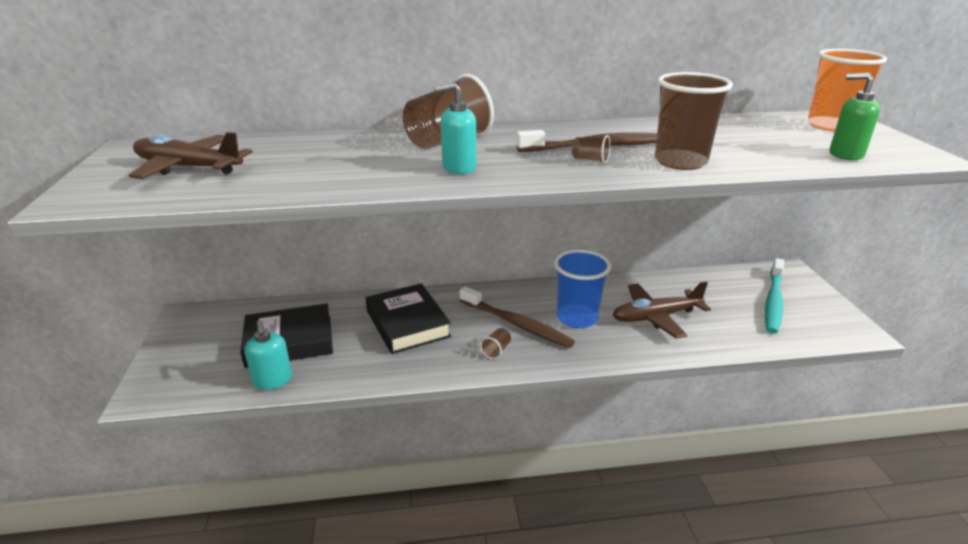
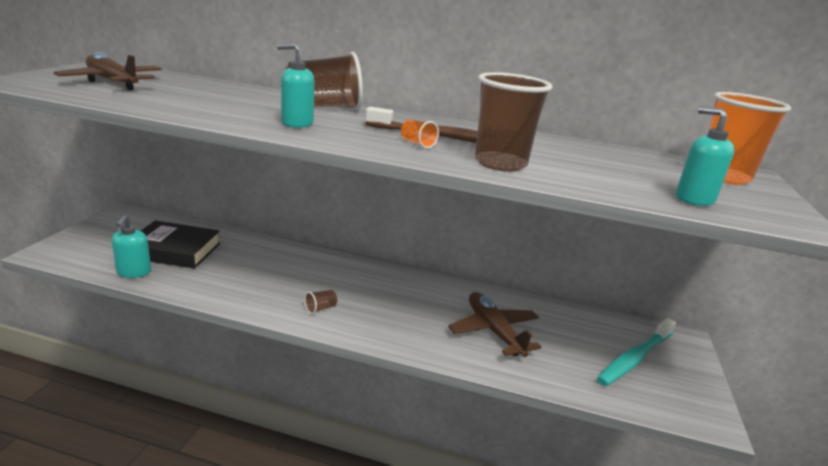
camera: 20 degrees right, 5 degrees down
(407, 323) = (272, 266): black book -> none
(516, 324) = (359, 295): brown toothbrush -> none
(577, 318) = (418, 307): blue cup -> none
(590, 160) = (417, 143): brown cup -> orange cup
(655, 317) = (493, 331): brown plane -> brown plane turned 60 degrees clockwise
(845, 154) = (694, 199): green soap dispenser -> turquoise soap dispenser

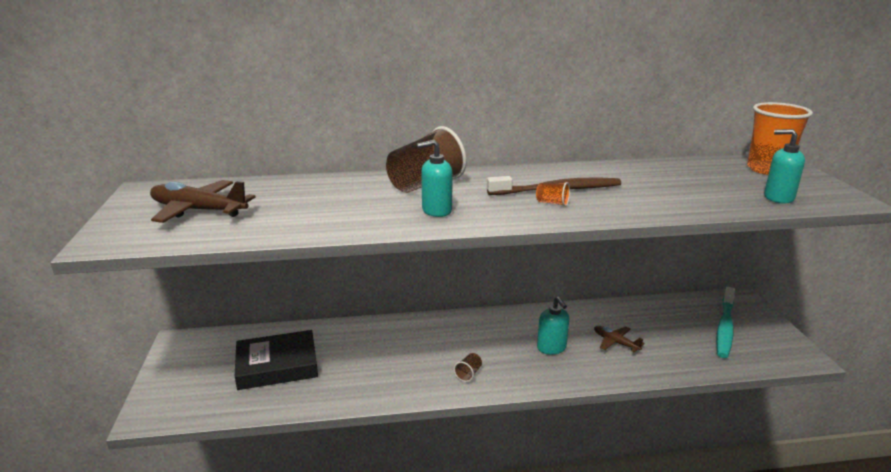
camera: 20 degrees left, 0 degrees up
(134, 272) = (264, 402): turquoise soap dispenser -> turquoise soap dispenser (551, 348)
(493, 331) = (615, 342): brown plane -> brown plane, size x0.57
(500, 163) = (632, 205): brown cup -> none

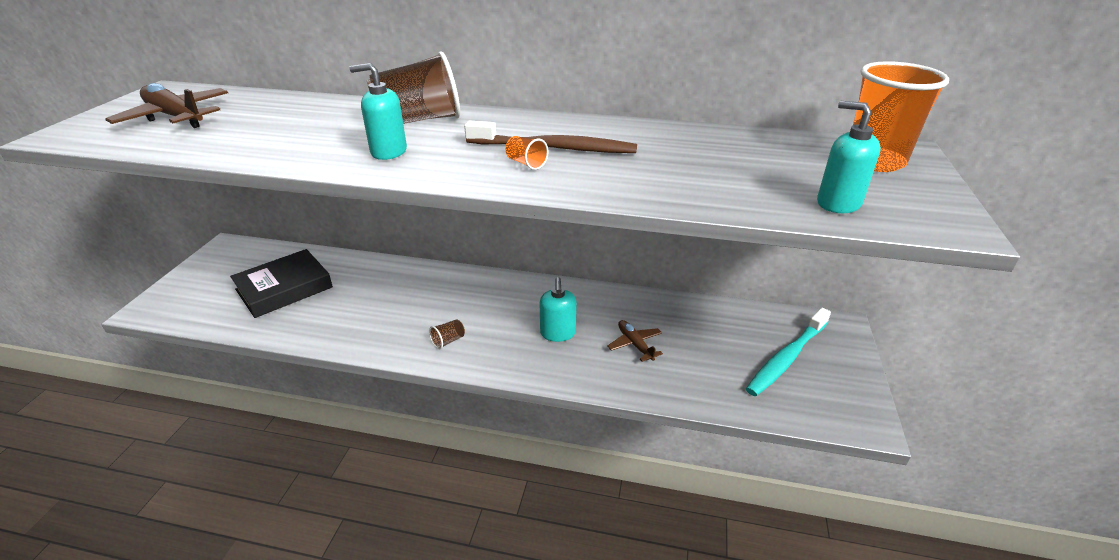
camera: 20 degrees right, 10 degrees up
(277, 365) = (284, 288): black book -> black book turned 45 degrees counterclockwise

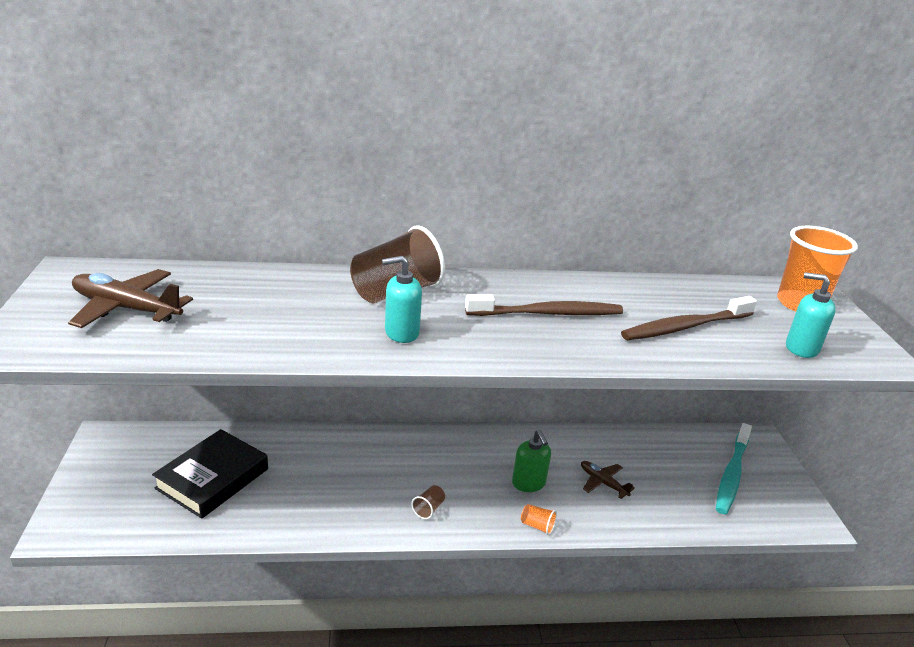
camera: 20 degrees left, 5 degrees down
(526, 163) = (537, 333): orange cup -> orange cup (537, 526)
(558, 333) = (528, 483): turquoise soap dispenser -> green soap dispenser
(703, 171) = (685, 327): none -> brown toothbrush

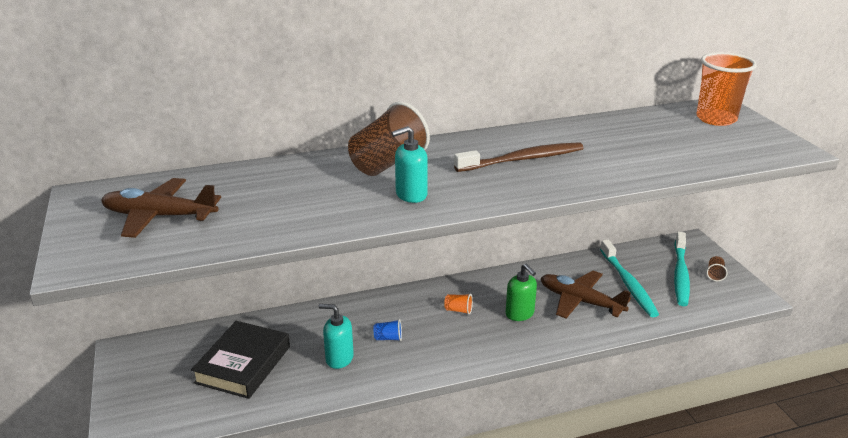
camera: 10 degrees left, 0 degrees up
(374, 481) = (388, 338): none -> blue cup
(428, 509) = (444, 350): brown cup -> brown cup (715, 275)
(537, 526) = (540, 345): orange cup -> orange cup (458, 310)
(602, 483) = (580, 301): brown plane -> brown plane, size x1.77
(666, 473) = (628, 284): none -> turquoise toothbrush
(685, 327) = (636, 151): brown toothbrush -> none
(801, 348) = (730, 152): turquoise soap dispenser -> turquoise soap dispenser (339, 358)

